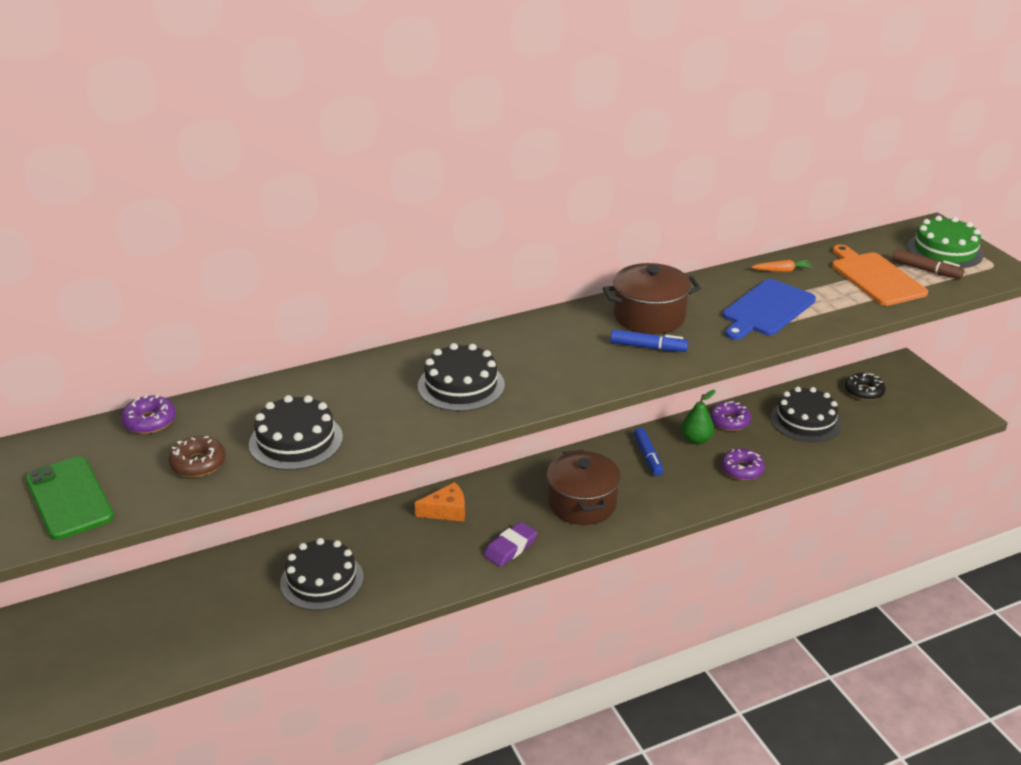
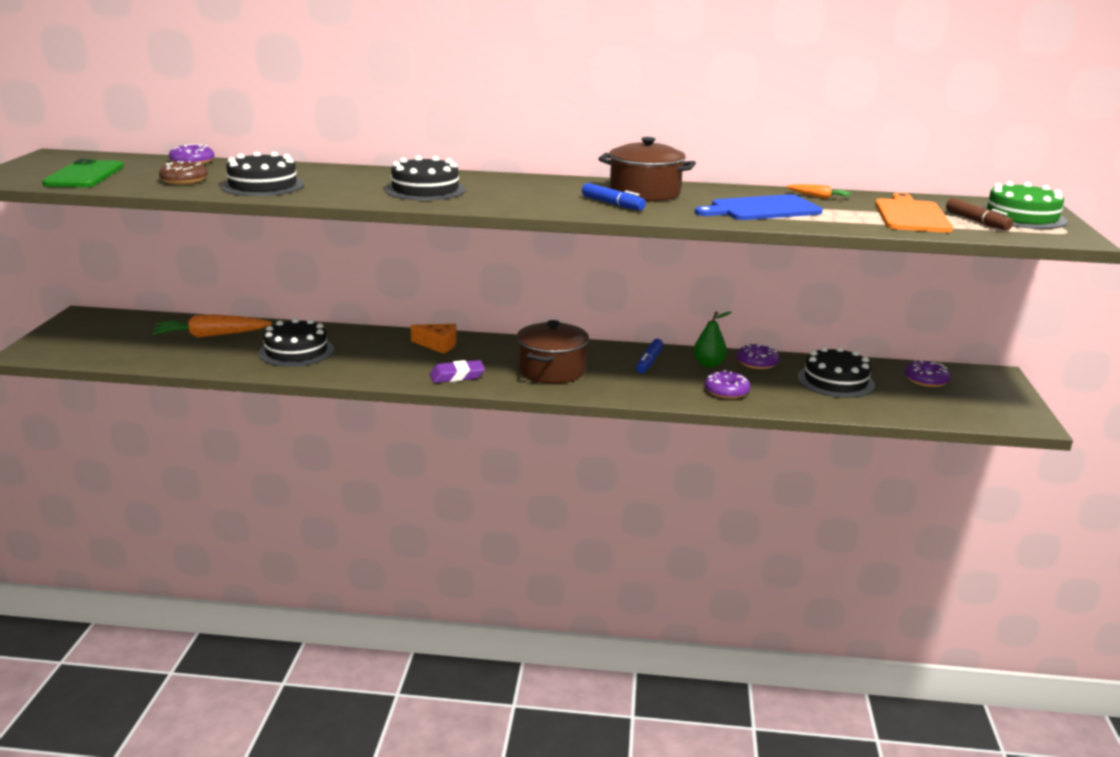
camera: 30 degrees right, 10 degrees down
(203, 595) = (211, 335): none -> orange carrot
(863, 391) = (926, 380): black donut -> purple donut

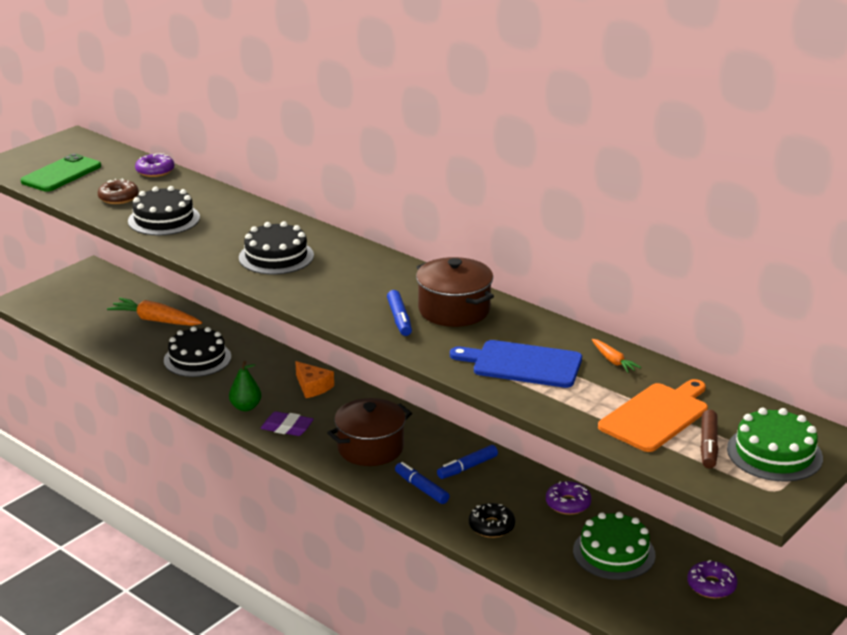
camera: 35 degrees right, 5 degrees up
(635, 384) = (421, 488): none -> blue marker
(708, 364) = (518, 489): green pear -> green pear (246, 407)
(726, 391) = (491, 526): purple donut -> black donut
(835, 381) = (614, 553): black cake -> green cake

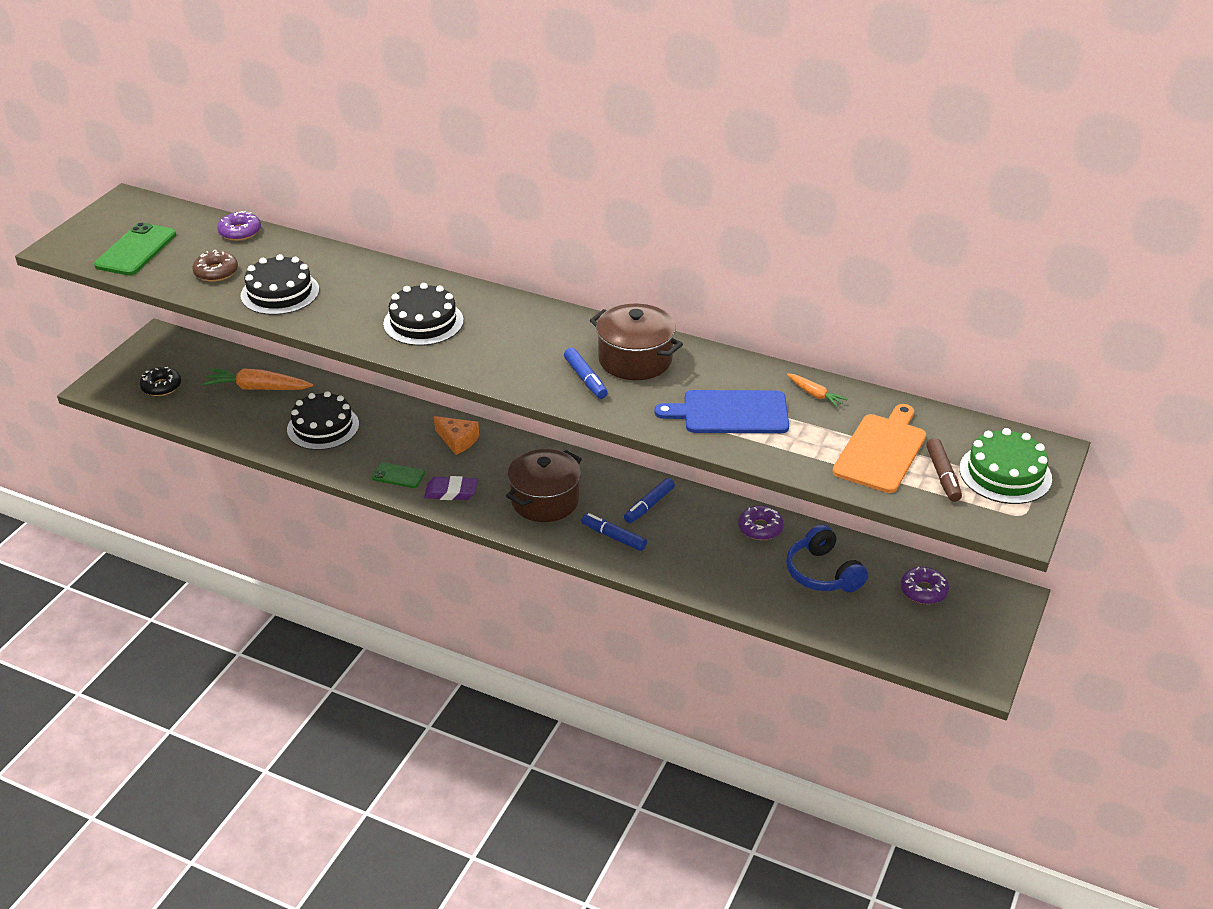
camera: 15 degrees left, 10 degrees up
(246, 407) = (398, 475): green pear -> green phone
(491, 526) = (697, 566): black donut -> black donut (161, 386)
(614, 553) = (822, 573): green cake -> blue headphones

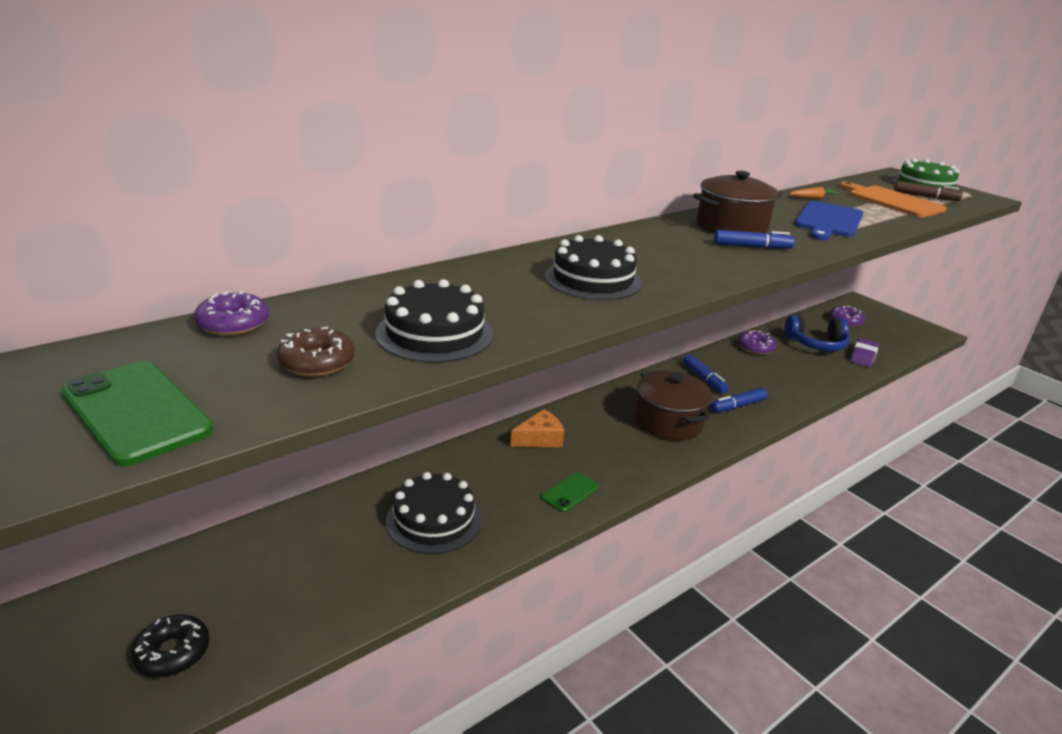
camera: 65 degrees left, 10 degrees down
(258, 388) = (295, 551): orange carrot -> none
(451, 492) = (622, 467): purple eraser -> purple eraser (863, 356)

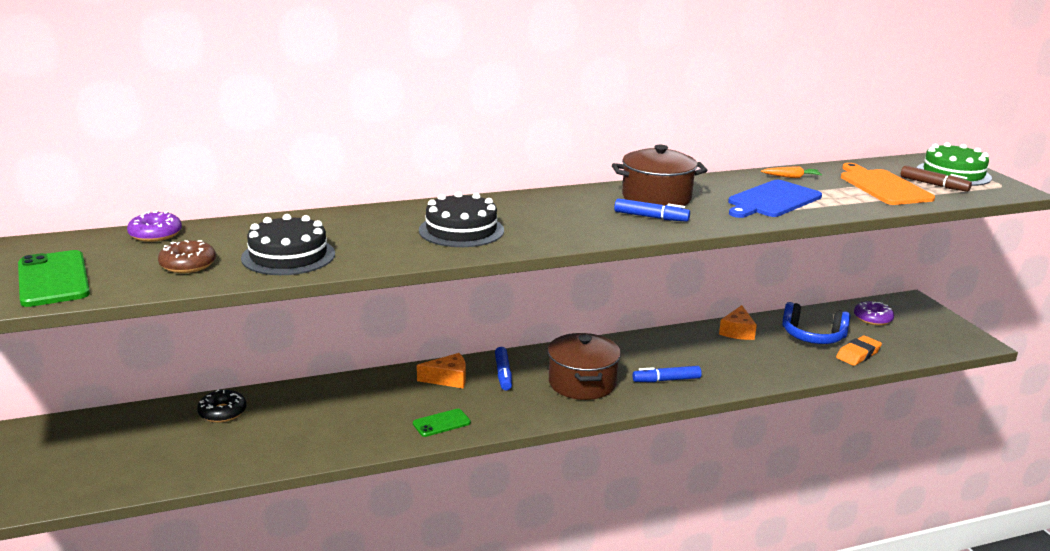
camera: 20 degrees right, 5 degrees down
(173, 652) = (75, 471): black donut -> black donut (222, 412)
(434, 520) = (312, 423): black cake -> none
(704, 378) = (653, 352): blue marker -> blue marker (503, 374)
(755, 348) = (737, 331): purple donut -> orange cheese
(863, 356) = (858, 354): purple eraser -> orange eraser

